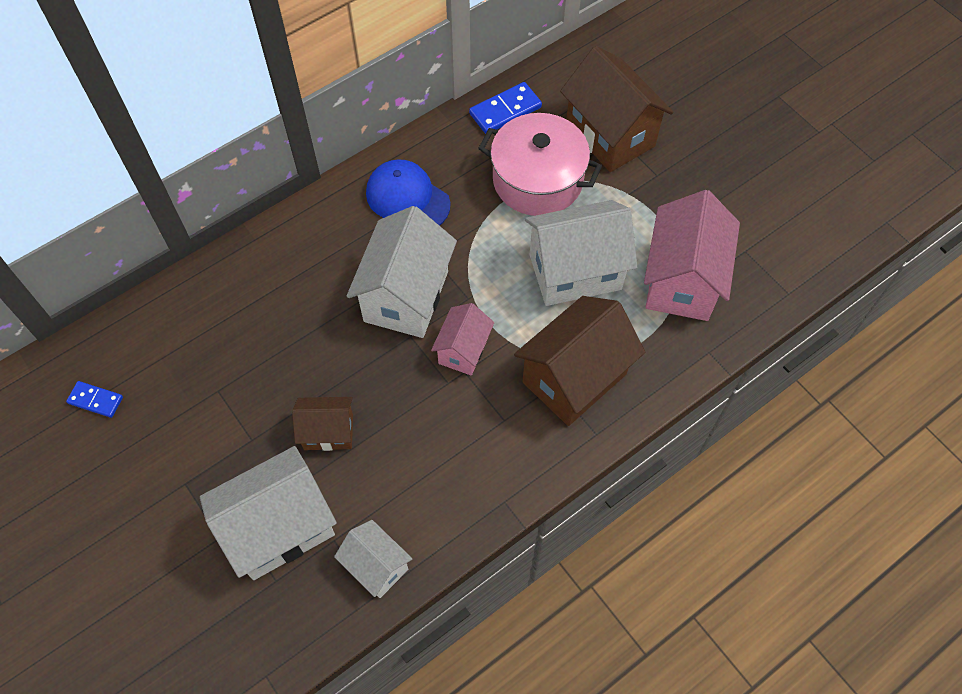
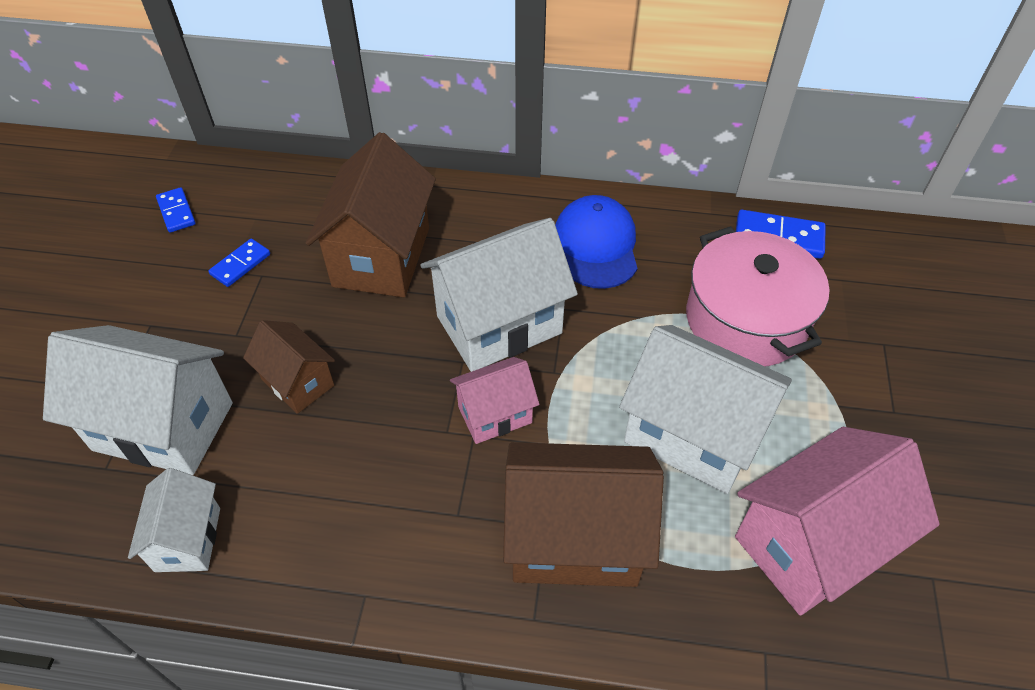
camera: 45 degrees right, 10 degrees down
(193, 396) = (240, 264): none -> blue domino
(610, 135) = (875, 334): brown house -> brown house (381, 257)

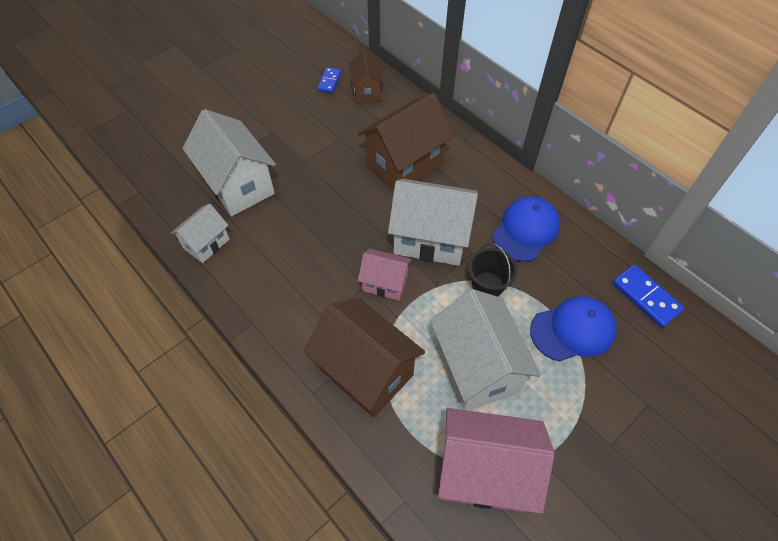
camera: 40 degrees right, 5 degrees up
(240, 264) = (335, 127): blue domino -> none
(297, 382) = (310, 203): brown house -> brown house (366, 91)
(614, 334) = (487, 285): none -> black bucket
(746, 320) = (573, 330): pink pot -> blue cap

